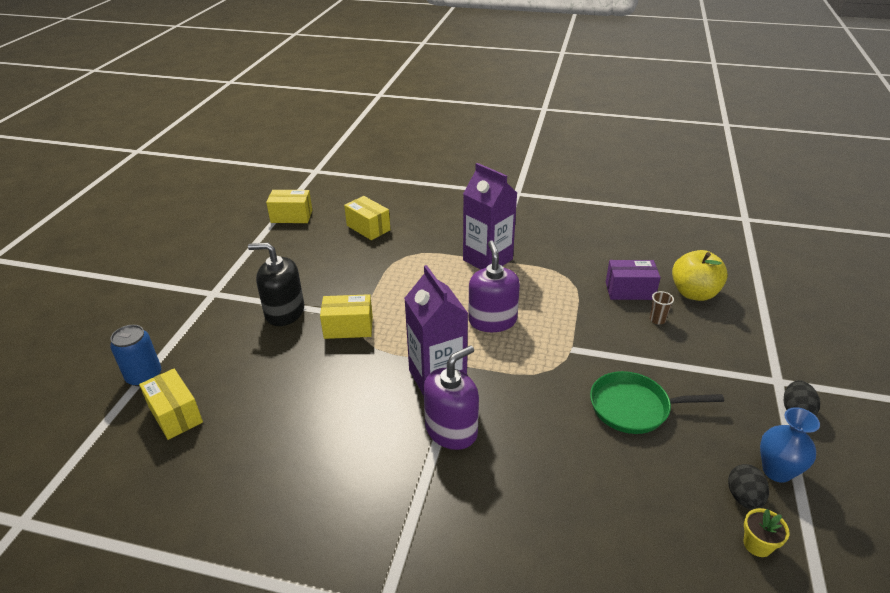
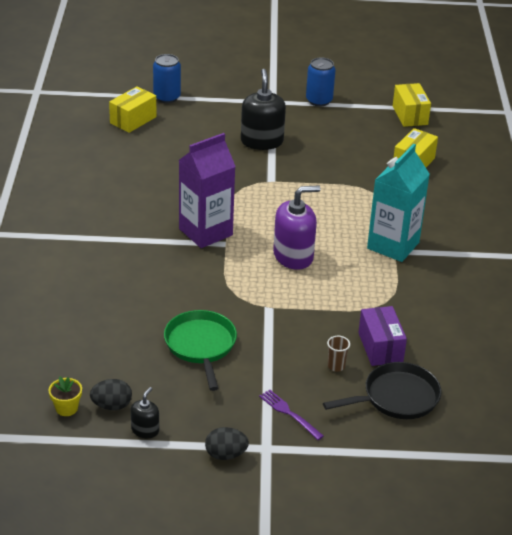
camera: 75 degrees right, 0 degrees up
(232, 263) = (319, 100): none -> blue can
(348, 327) = (253, 177): yellow box -> none
(451, 430) = (149, 245): purple soap dispenser -> none
(487, 259) = (393, 245): purple carton -> turquoise carton
(694, 293) = (397, 397): yellow apple -> black pan
(727, 359) = (289, 413): none -> purple fork
(777, 471) = (145, 430): blue vase -> black soap dispenser

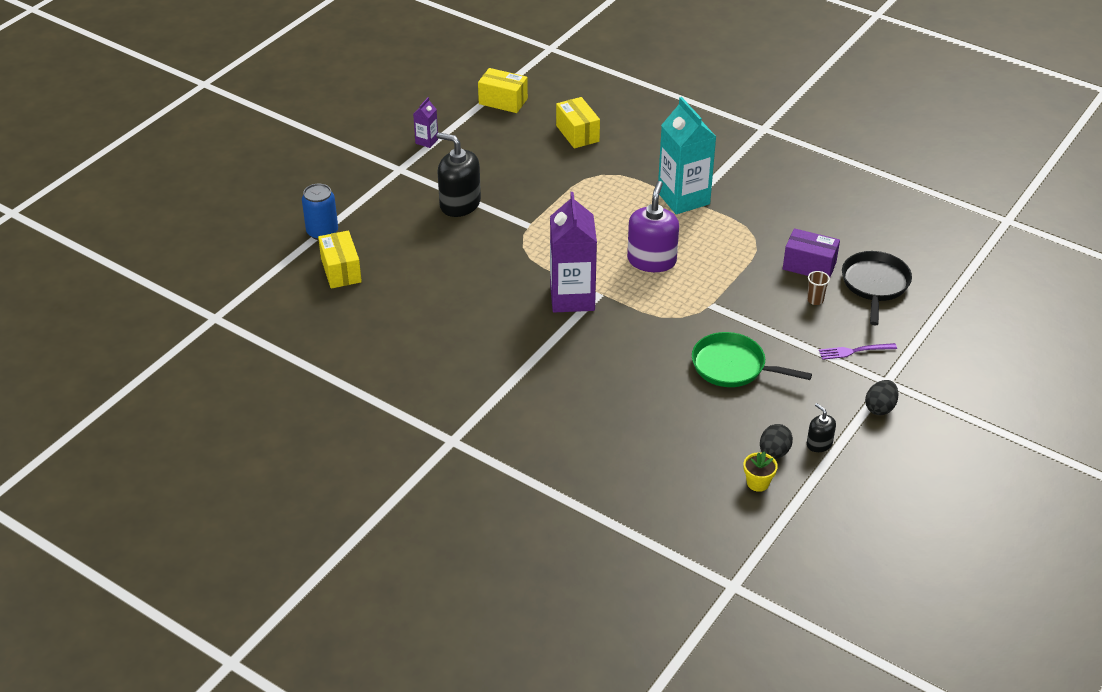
camera: 55 degrees left, 5 degrees up
(319, 100) = (426, 141): blue can -> purple carton

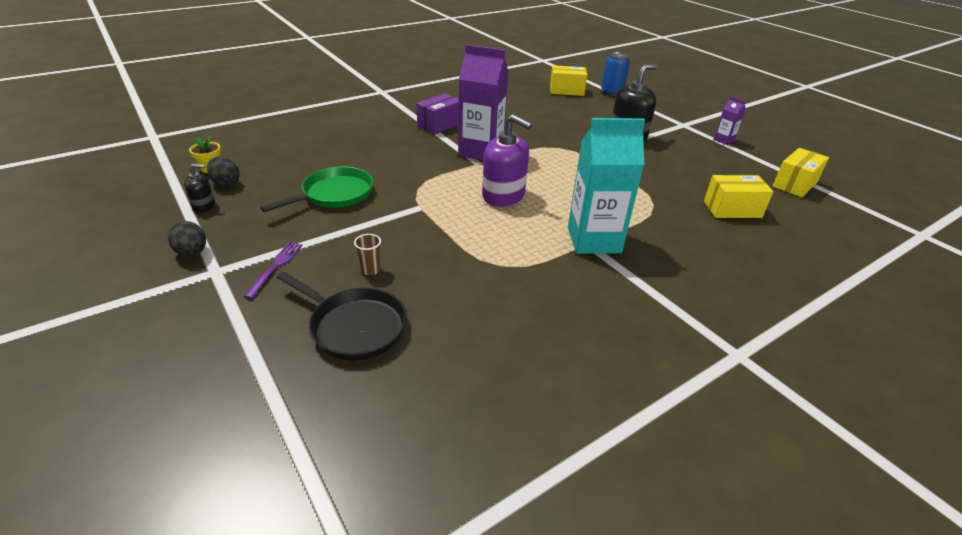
camera: 110 degrees right, 5 degrees down
(809, 266) = (427, 287): purple box -> purple box (439, 125)

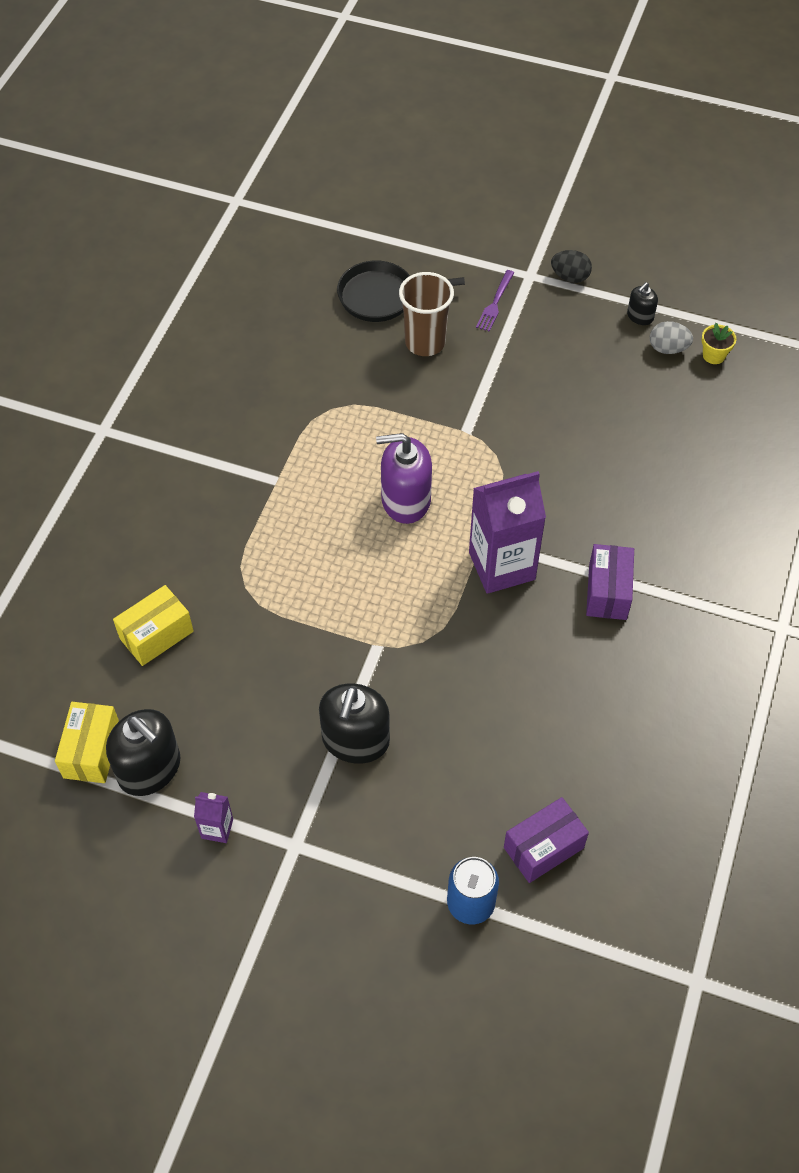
camera: 145 degrees right, 20 degrees up
(226, 183) = (668, 348): black egg -> grey egg
(276, 266) = (495, 303): purple fork -> purple fork turned 45 degrees clockwise
(334, 194) = (558, 397): green pan -> none
(370, 270) = (425, 342): brown cup -> brown cup, size x2.17
(566, 91) = (543, 847): yellow box -> purple box
(593, 240) = (274, 489): turquoise carton -> none
(757, 167) = (149, 768): none -> black soap dispenser

